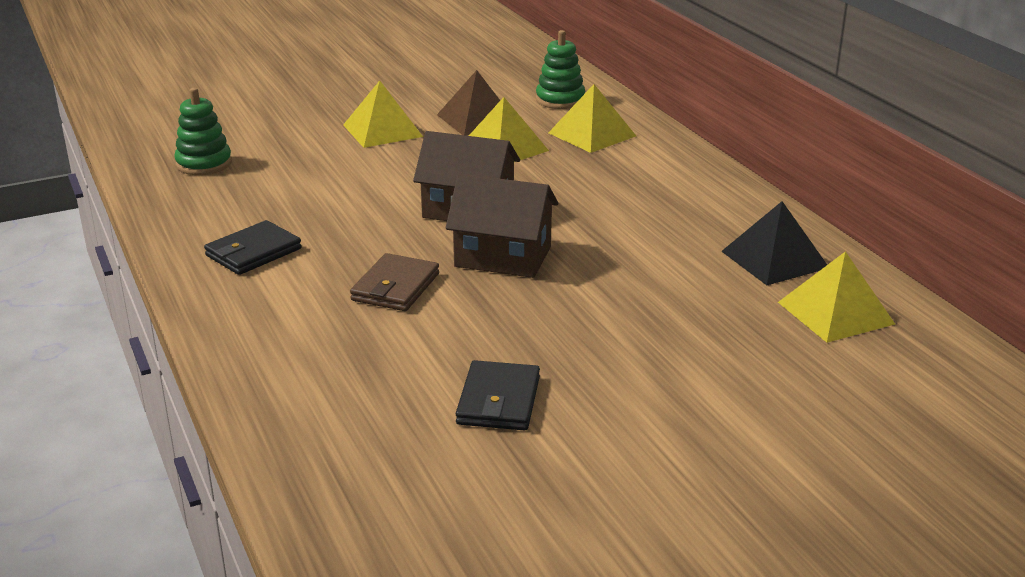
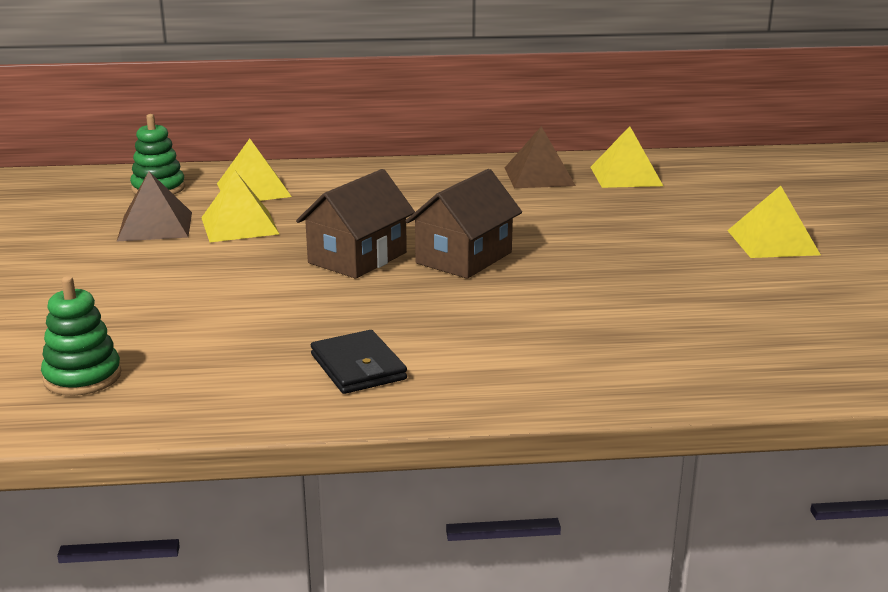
camera: 70 degrees left, 5 degrees down
(382, 130) = (122, 270): yellow pyramid -> yellow pyramid (773, 242)
(395, 287) = (488, 307): brown wallet -> none
(498, 401) = (701, 293): black wallet -> none
(774, 259) = (539, 176): black pyramid -> brown pyramid

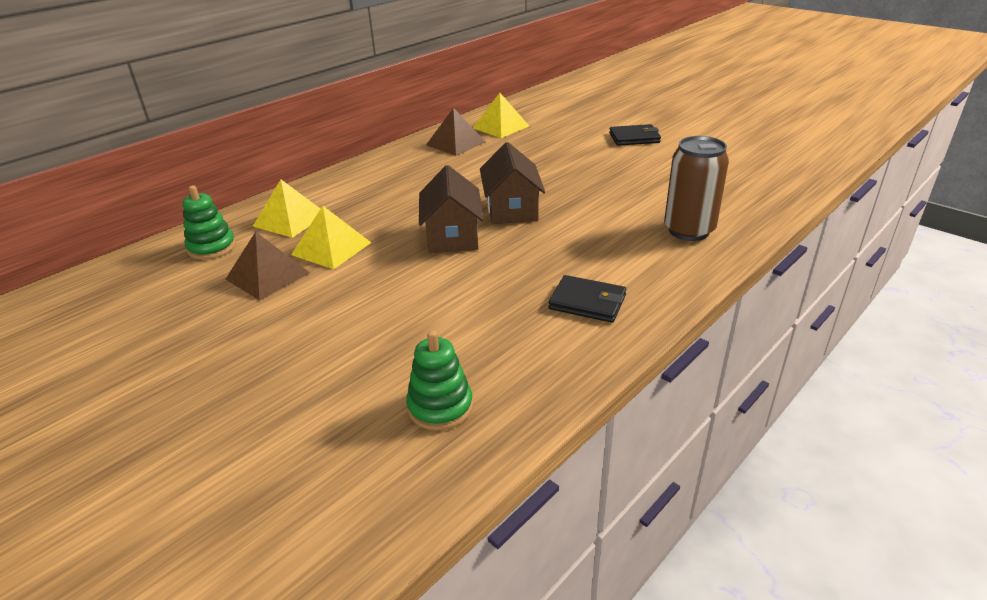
camera: 40 degrees left, 10 degrees up
(615, 358) = (689, 230): none -> brown can
(773, 242) = (634, 138): yellow pyramid -> black wallet

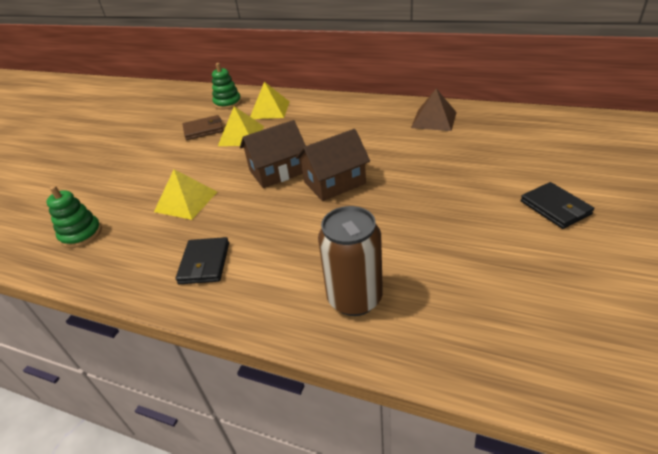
camera: 70 degrees right, 5 degrees up
(267, 276) = (203, 130): brown pyramid -> brown wallet
(500, 127) = (491, 127): yellow pyramid -> yellow pyramid (186, 201)

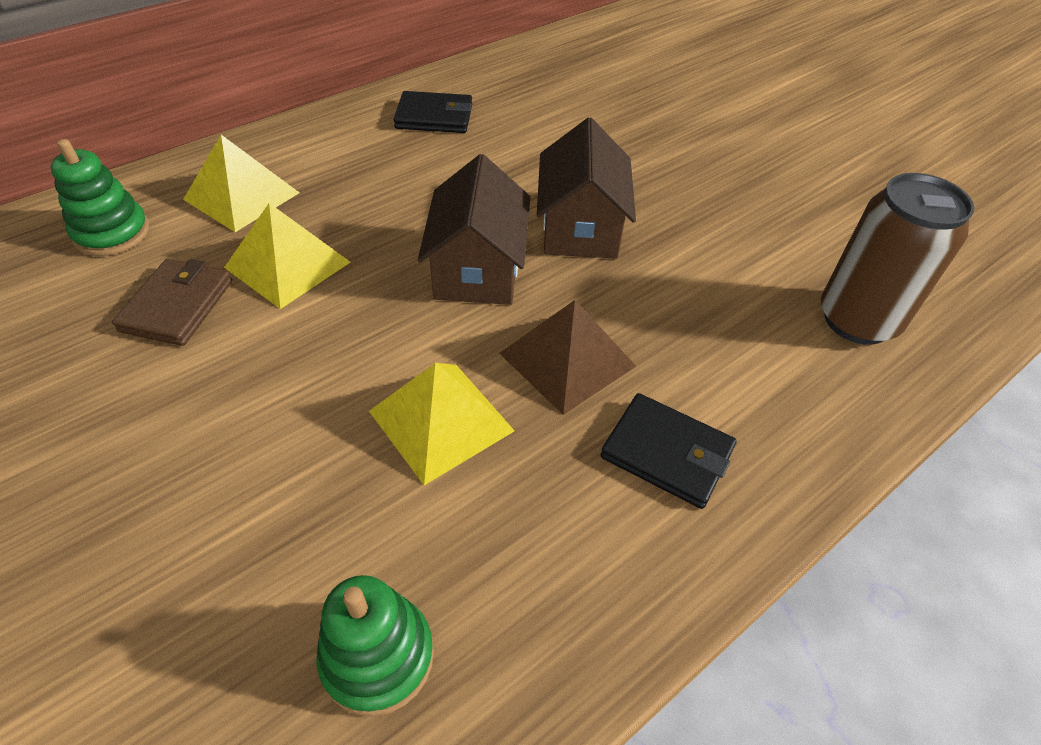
camera: 65 degrees left, 10 degrees up
(434, 120) = (521, 82): brown pyramid -> brown pyramid (567, 359)
(555, 208) = (795, 111): black wallet -> black wallet (434, 117)

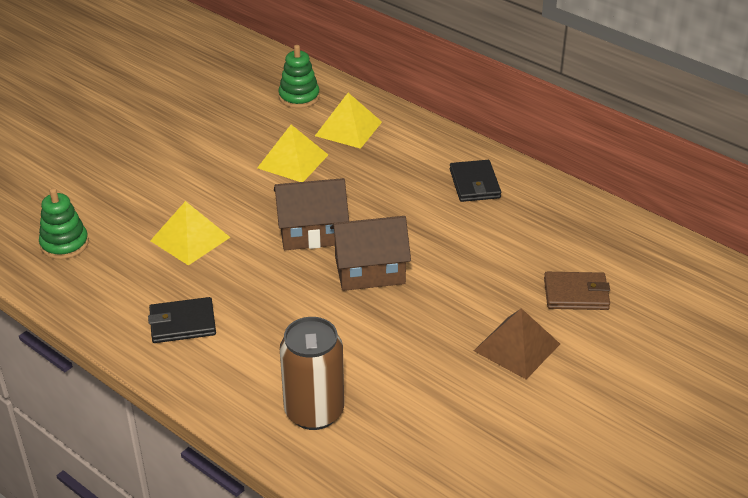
camera: 80 degrees right, 10 degrees down
(178, 306) = (250, 135): brown wallet -> brown wallet (576, 294)
(567, 359) = (244, 278): brown pyramid -> brown pyramid (516, 347)
(667, 453) = (182, 323): black wallet -> black wallet turned 60 degrees clockwise

